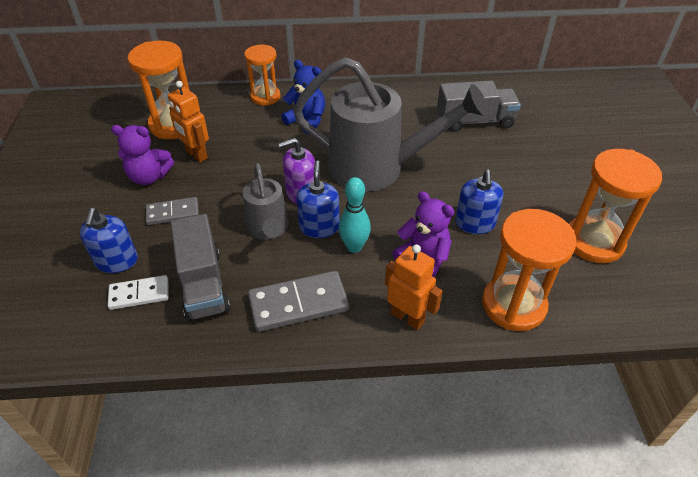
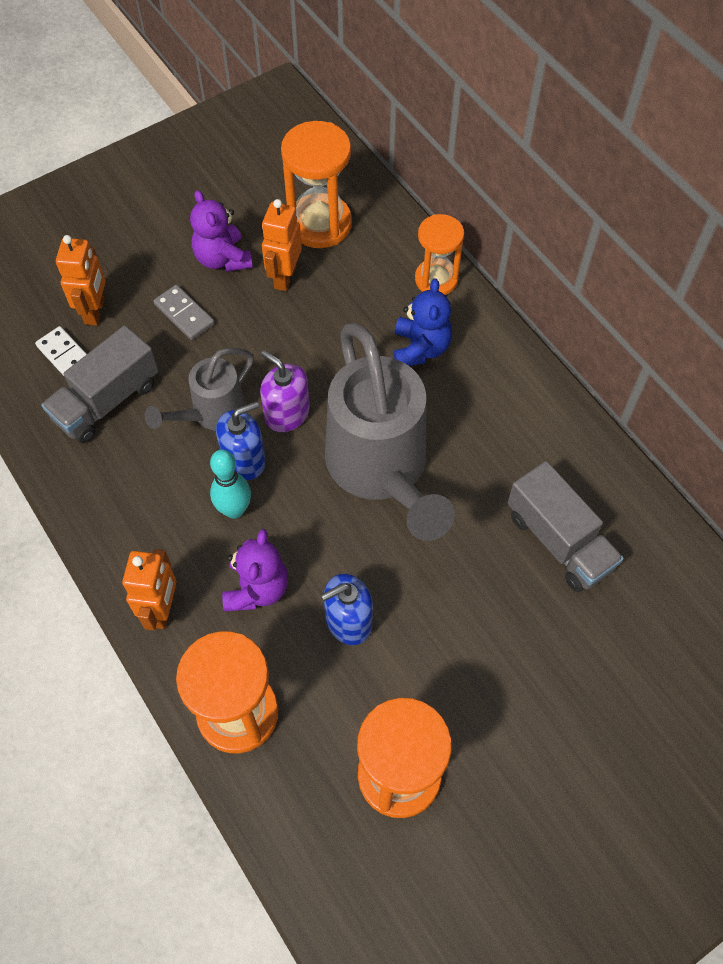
camera: 60 degrees right, 15 degrees up
(116, 261) = (95, 311): blue soap dispenser -> orange robot
(298, 303) = (127, 498): grey domino -> none

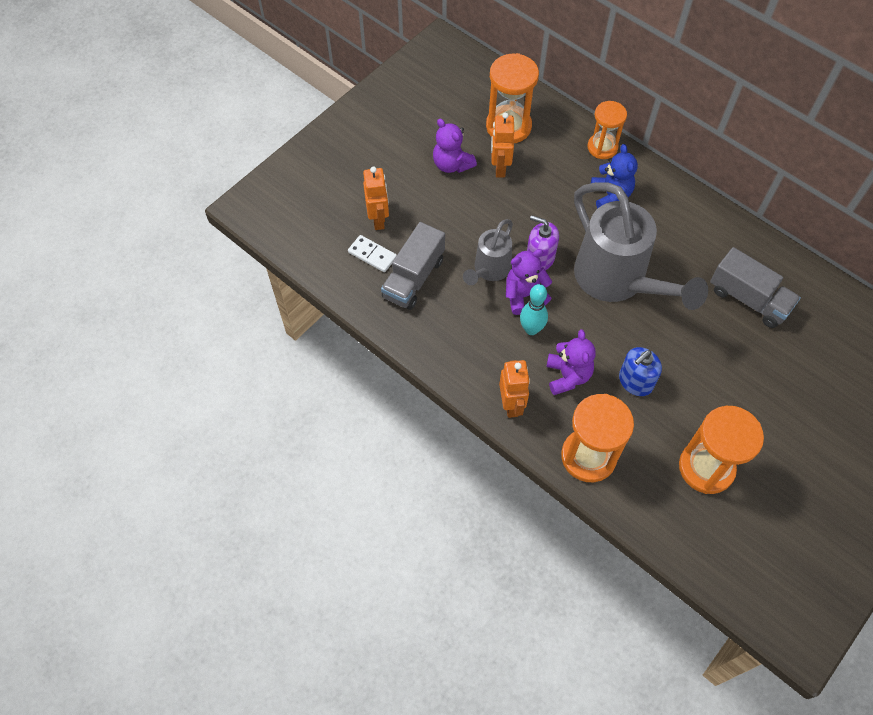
camera: 15 degrees left, 0 degrees up
(184, 314) = (441, 208): grey domino -> none
(244, 460) = (524, 295): blue soap dispenser -> purple teddy bear

